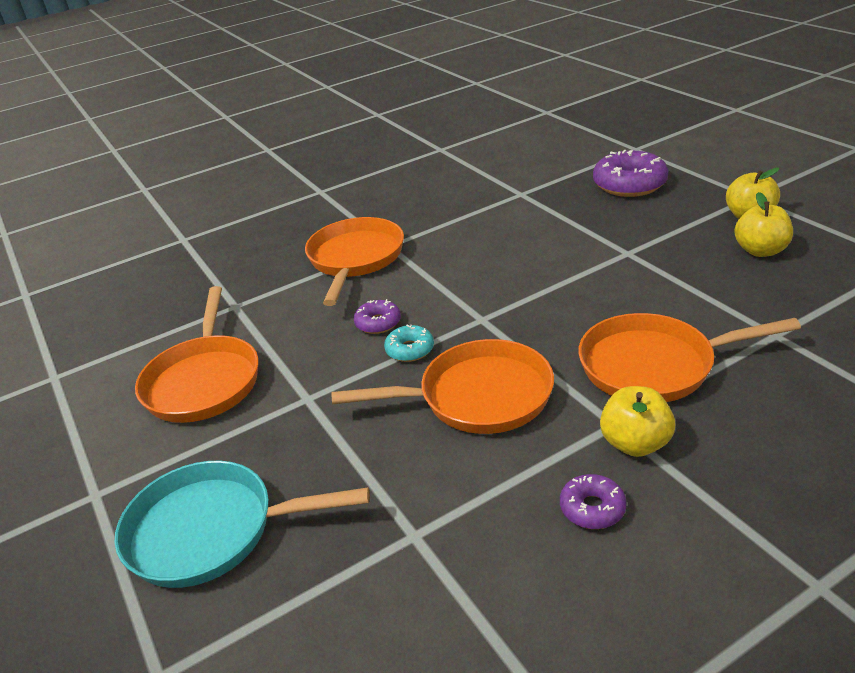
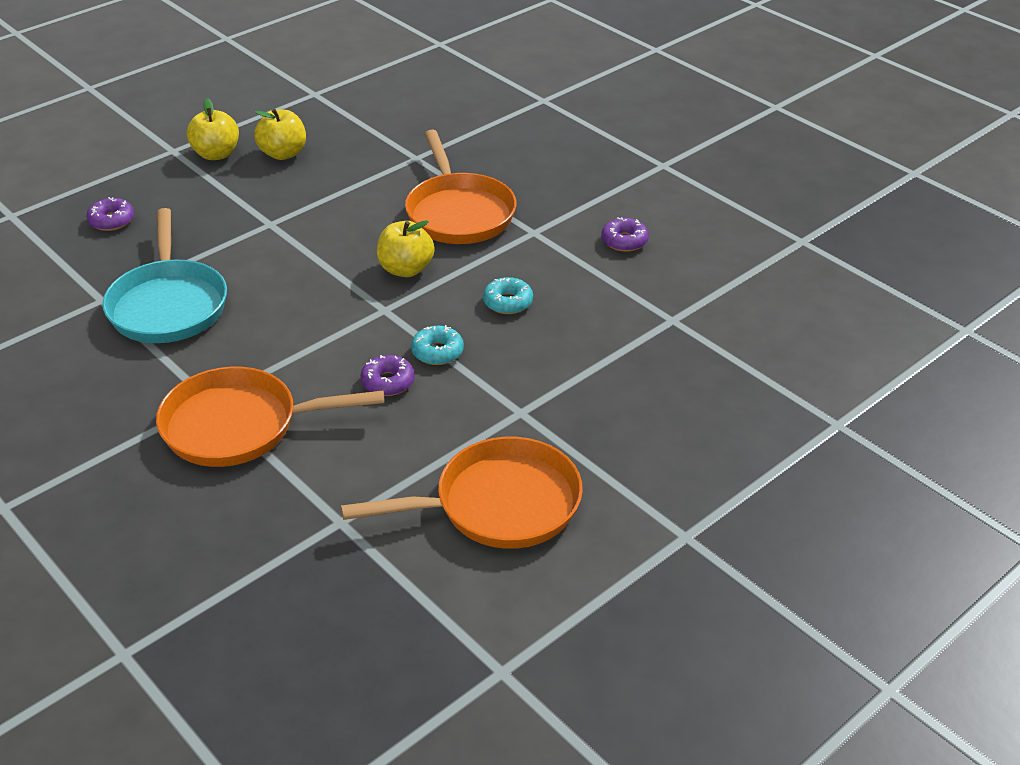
camera: 105 degrees left, 5 degrees up
(212, 531) = (702, 434): turquoise pan -> turquoise pan (168, 304)
(477, 397) = (508, 302): orange pan -> turquoise donut
(629, 184) = (111, 221): purple donut -> purple donut, size x0.53
(635, 443) = (554, 223): yellow apple -> yellow apple (406, 269)

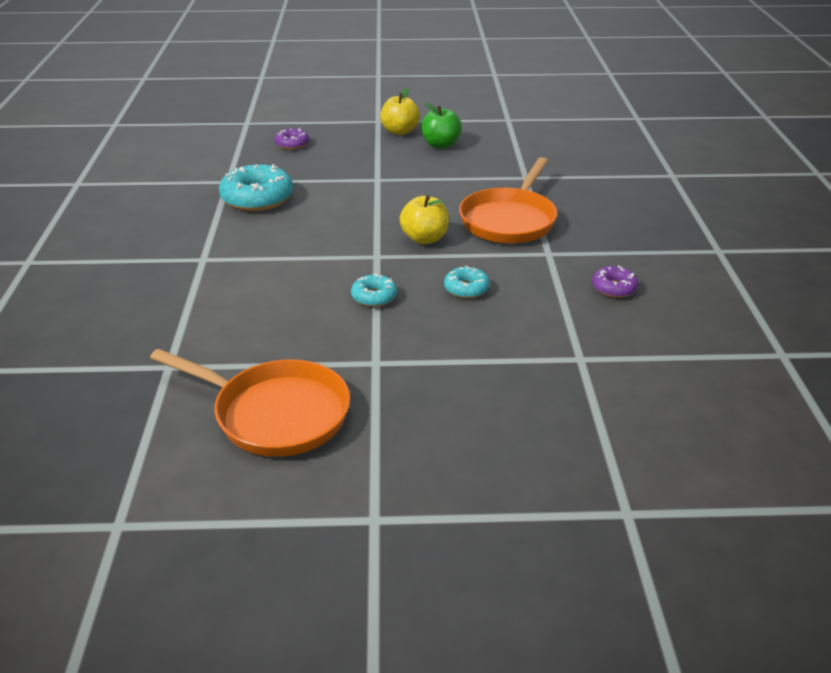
camera: 40 degrees right, 5 degrees down
(168, 304) = (257, 198): turquoise pan -> turquoise donut
(239, 426) = (197, 281): orange pan -> none
(283, 154) = (440, 145): yellow apple -> green apple
(388, 382) = (316, 299): purple donut -> none

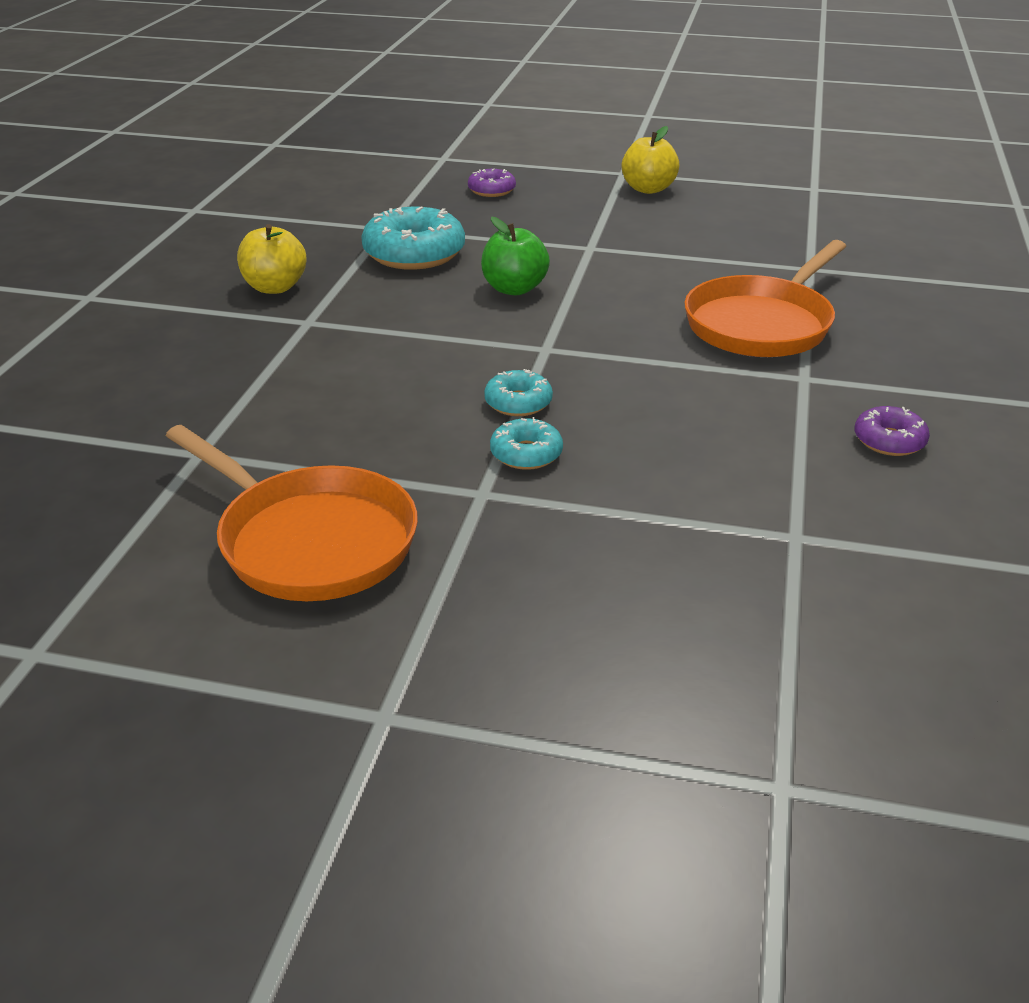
camera: 15 degrees right, 0 degrees up
(424, 239) = (624, 334): yellow apple -> yellow apple (275, 287)
(440, 145) = (700, 212): green apple -> green apple (514, 289)
(466, 289) = (658, 410): turquoise donut -> turquoise donut (526, 454)

